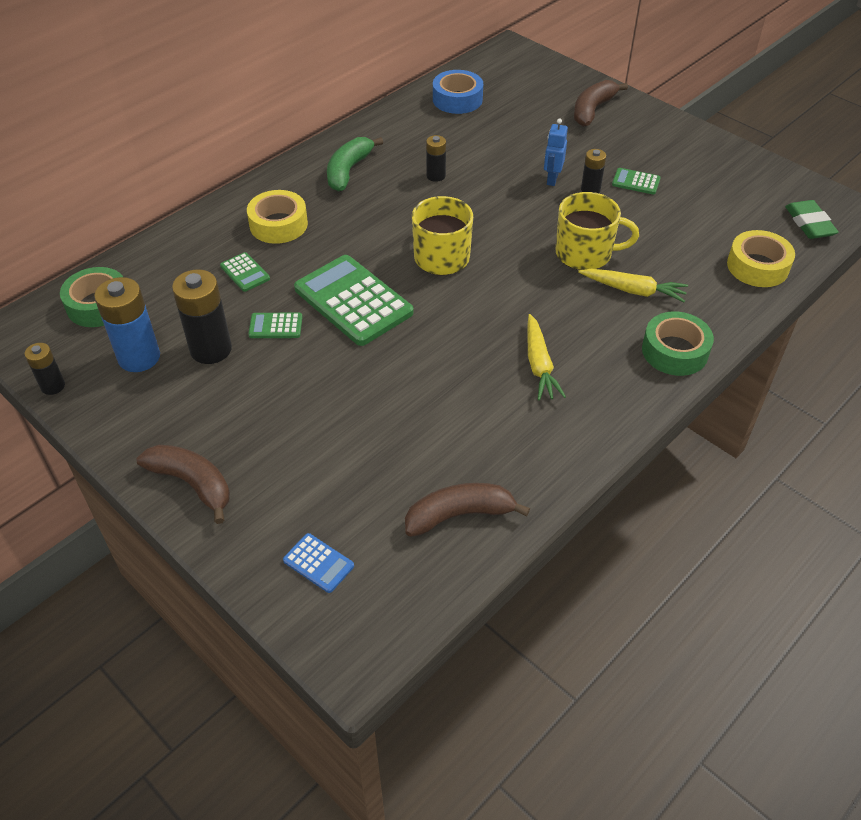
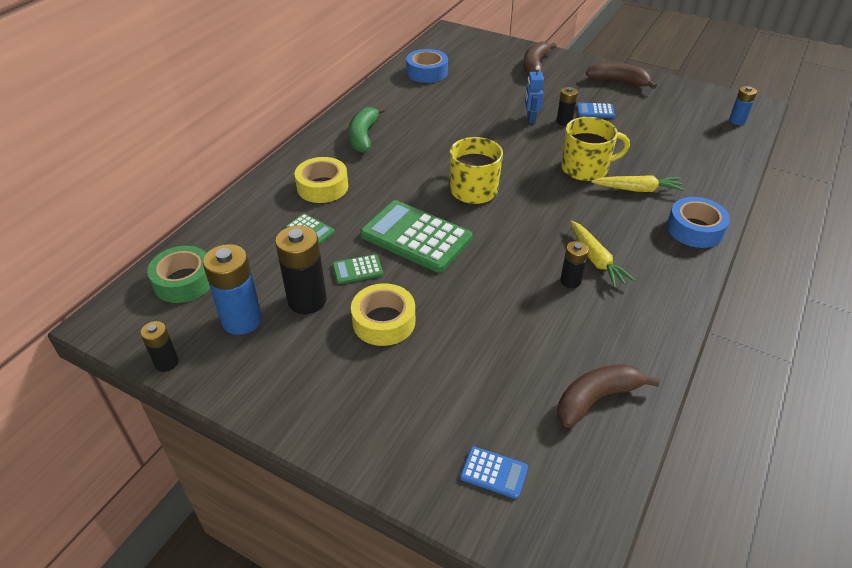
camera: 15 degrees left, 5 degrees down
(192, 483) = (341, 425): brown banana -> brown banana (618, 82)
(436, 176) = (437, 129): black battery -> black battery (570, 281)
(636, 182) = (595, 111): green calculator -> blue calculator
(674, 351) = (695, 229): green tape -> blue tape
(757, 266) = (719, 156): yellow tape -> yellow tape (384, 321)
(809, 223) = (737, 121): green eraser -> blue battery

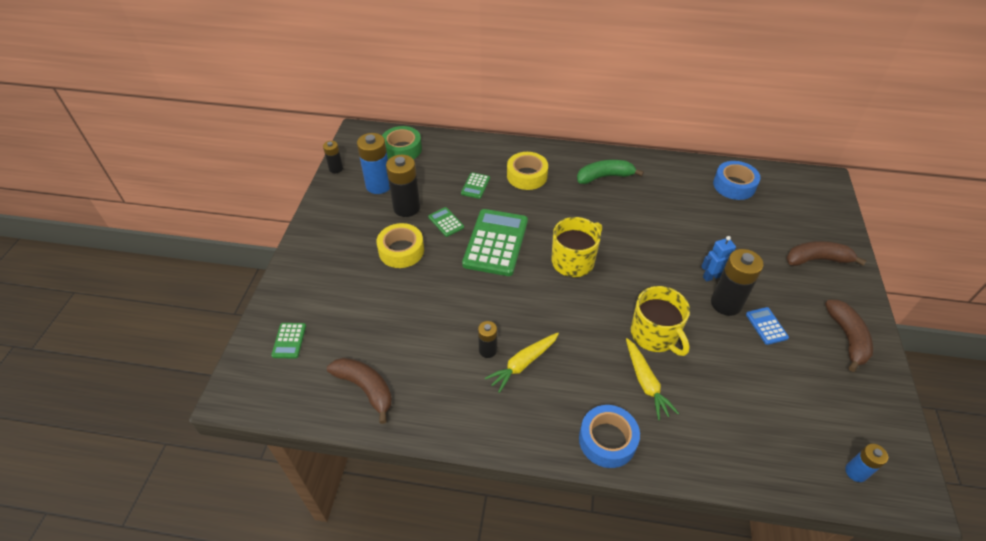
camera: 70 degrees right, 5 degrees up
(494, 473) = (289, 341): blue calculator -> green calculator
(564, 121) = (726, 303): black battery -> black battery, size x1.80

